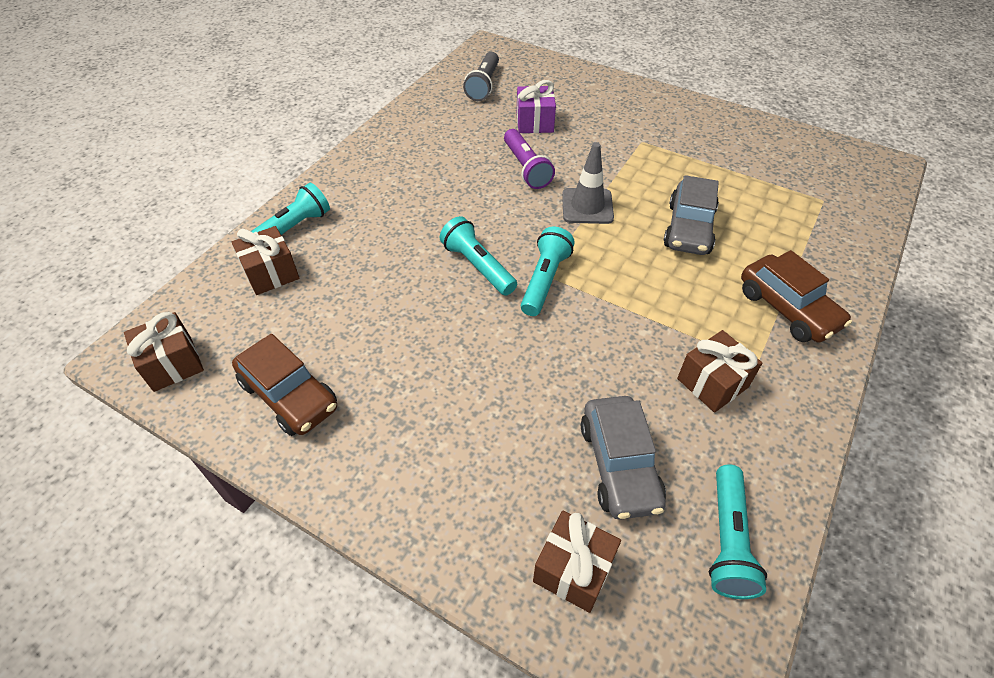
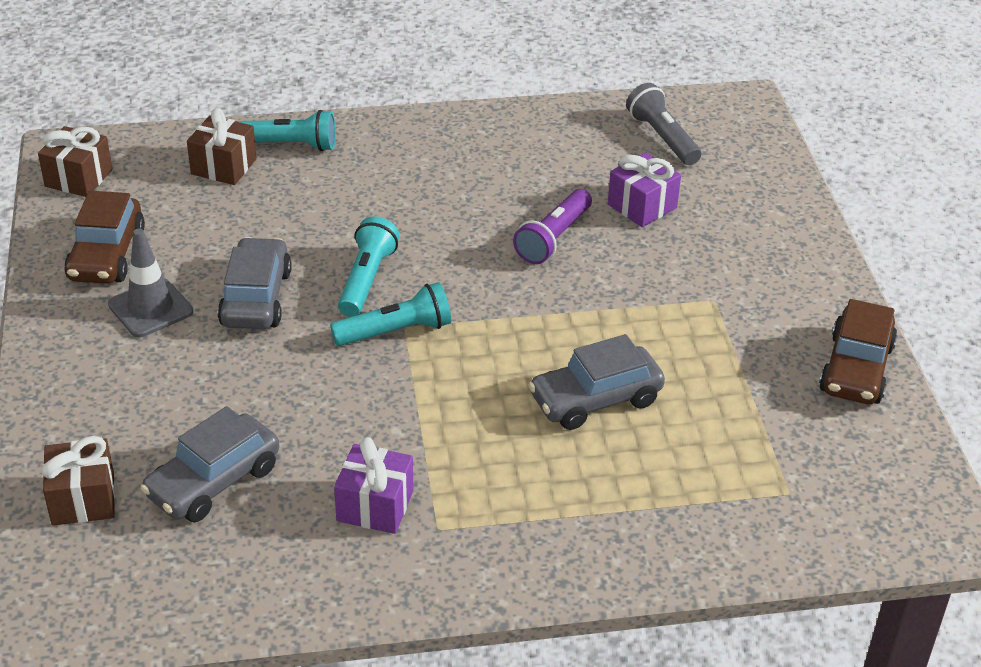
camera: 50 degrees right, 10 degrees down
(437, 332) = (256, 298): none -> grey car
(483, 85) = (662, 138): grey flashlight -> grey flashlight turned 90 degrees clockwise
(587, 206) = (543, 309): grey traffic cone -> grey traffic cone (150, 308)
(712, 383) = (375, 505): brown gift -> purple gift
(727, 540) = (193, 584): turquoise flashlight -> none
(787, 308) = (546, 525): brown car -> brown car (856, 369)

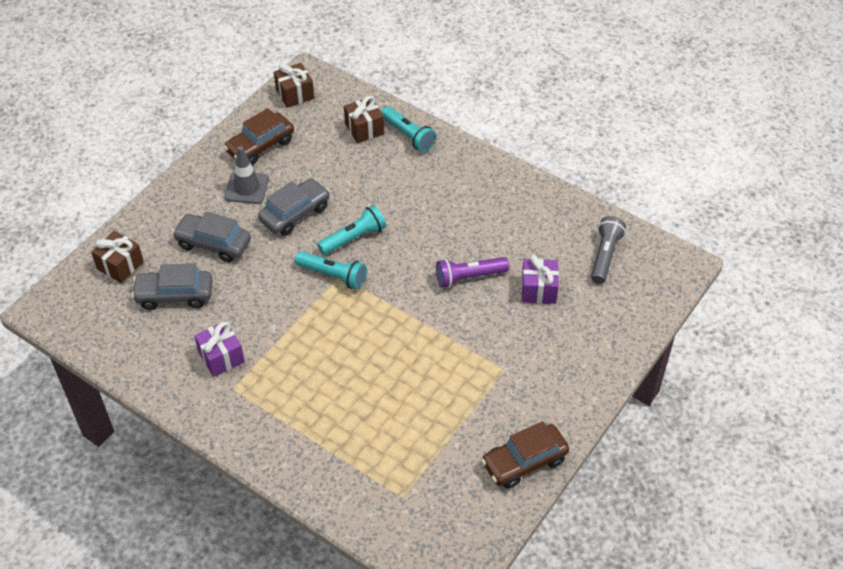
camera: 45 degrees right, 10 degrees up
(595, 400) = (376, 379): grey car -> grey car (213, 244)

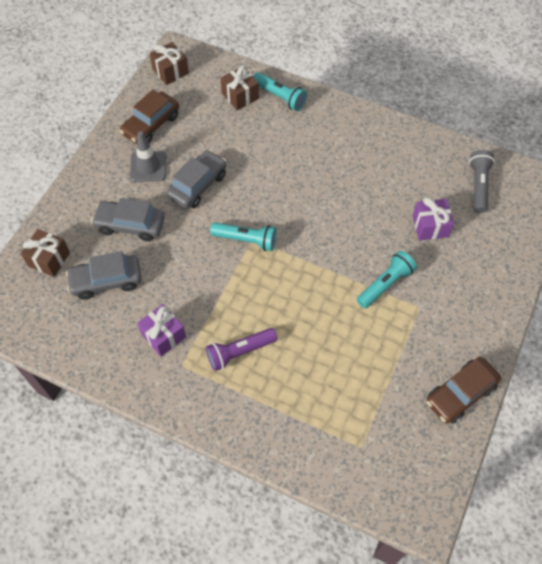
camera: 10 degrees left, 10 degrees up
(353, 238) = (256, 201): turquoise flashlight -> turquoise flashlight (385, 284)
(469, 277) = (367, 223): purple flashlight -> purple flashlight (239, 352)

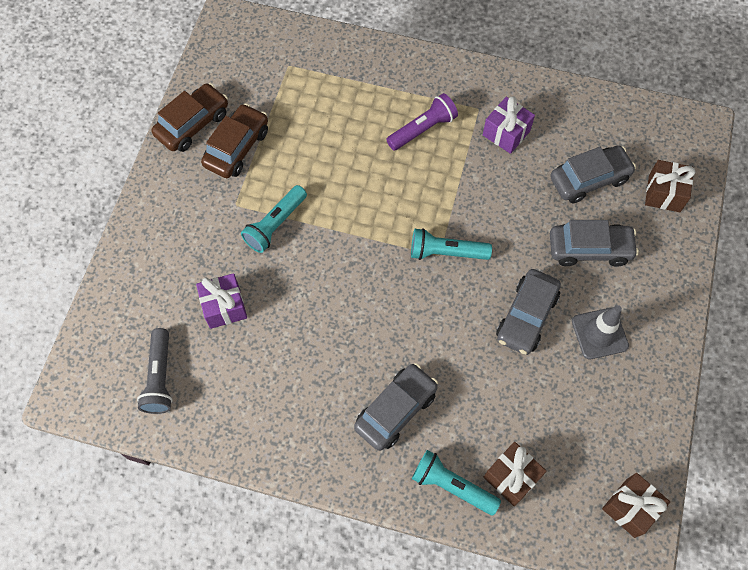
camera: 170 degrees right, 5 degrees up
(151, 125) = (621, 401): brown car -> brown car (237, 148)
(308, 142) = (395, 410): none -> grey car

